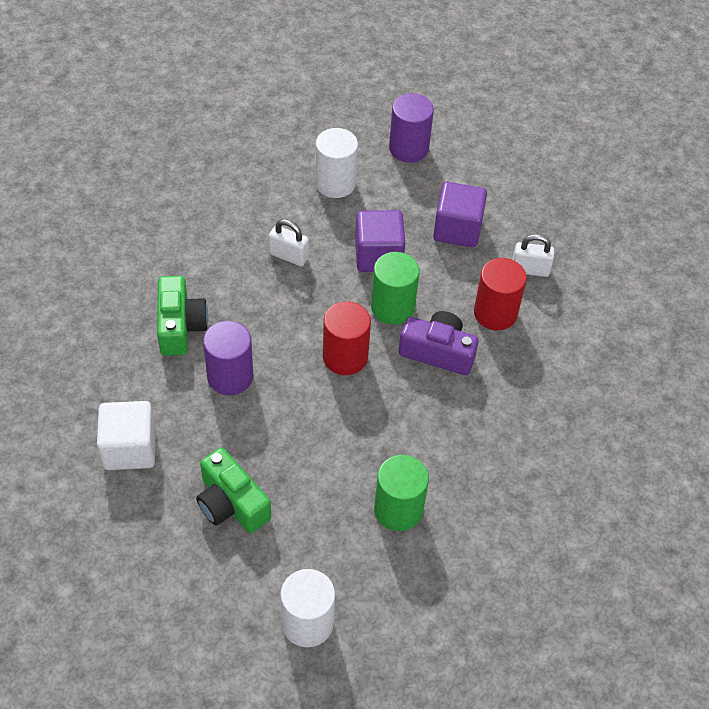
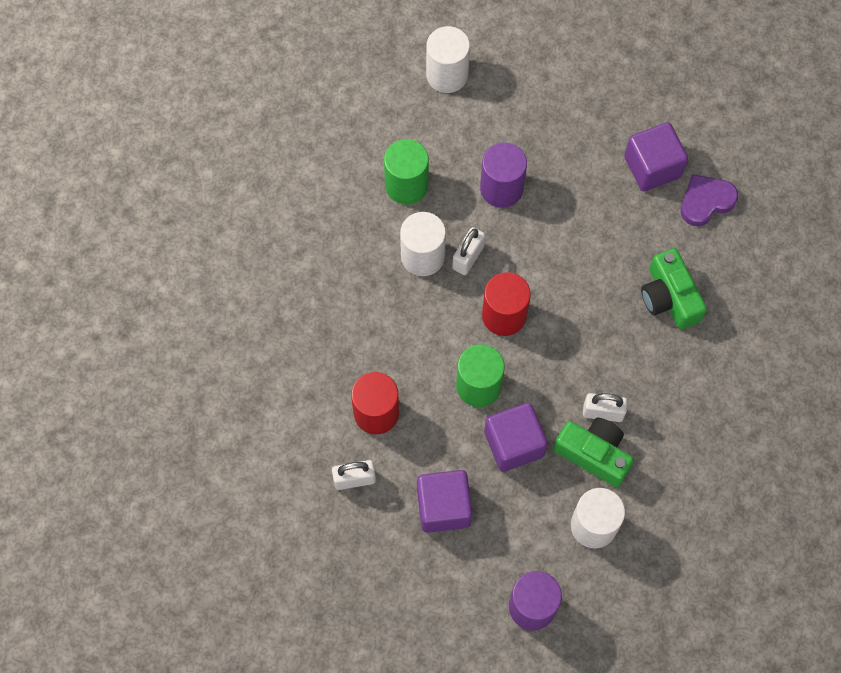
camera: 165 degrees right, 15 degrees up
(95, 399) = (706, 201): none -> purple heart
(129, 448) = (652, 167): white cube -> purple cube
(230, 376) = (599, 261): purple cylinder -> purple cylinder (501, 188)
(231, 503) = (546, 147): green camera -> green camera (594, 454)
(360, 418) = (468, 257): none -> white padlock
(405, 433) = (422, 256): none -> white cylinder
(438, 352) = (419, 349): purple camera -> none

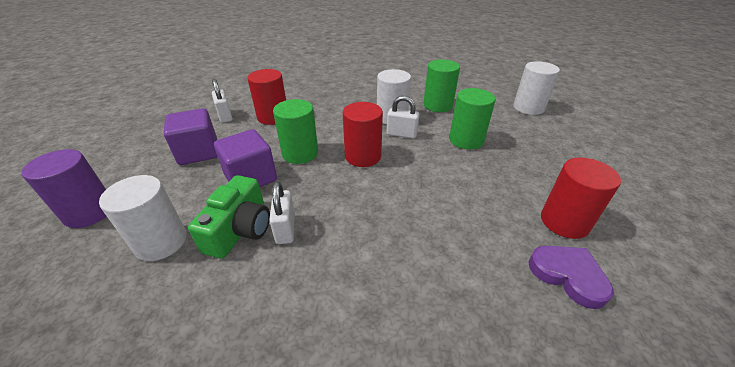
camera: 75 degrees right, 30 degrees down
(501, 188) = (466, 140): purple cylinder -> green cylinder
(652, 167) = (564, 222): purple cube -> red cylinder
(669, 297) = (431, 261): green camera -> none

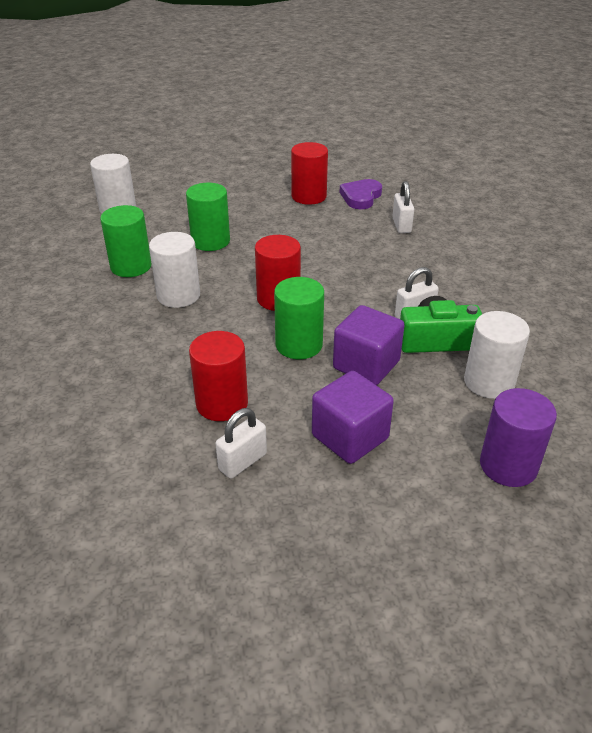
camera: 110 degrees left, 0 degrees up
(401, 134) = (218, 282): white padlock -> white padlock (401, 225)

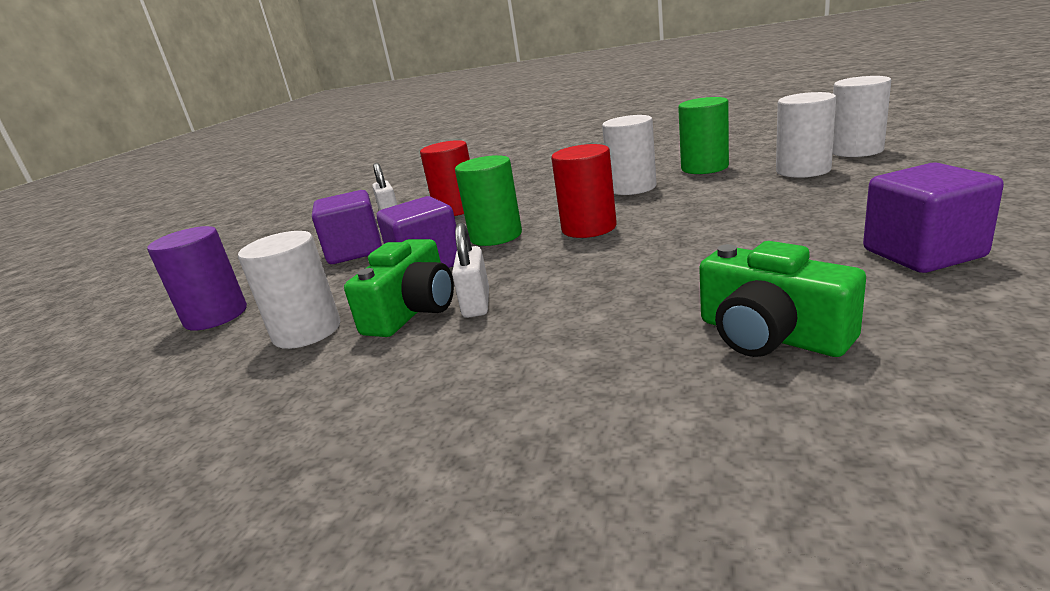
camera: 120 degrees right, 15 degrees down
(160, 226) = (803, 170): none -> white cylinder
(210, 241) = (751, 194): green cylinder -> none
(309, 196) = (923, 253): red cylinder -> purple cube
(361, 197) = (931, 305): purple heart -> none
(401, 225) = (770, 335): white padlock -> green camera

